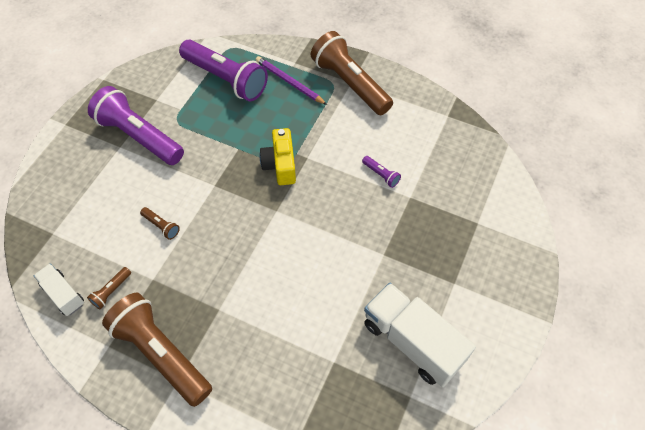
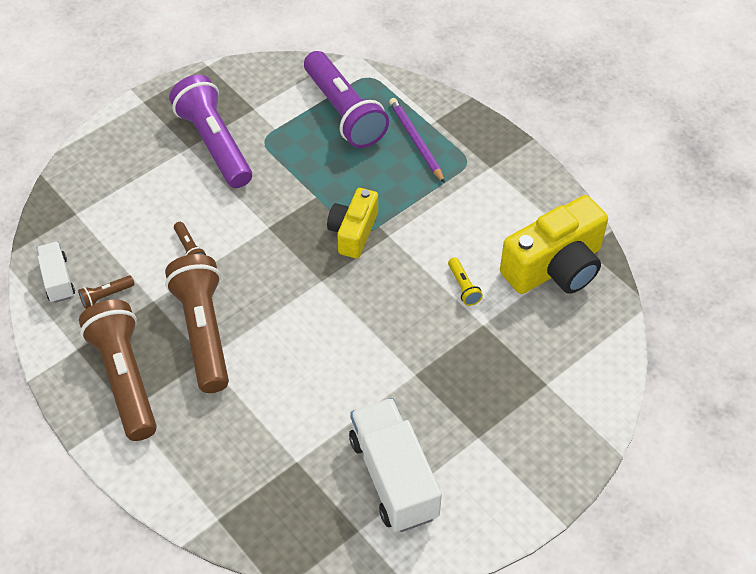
camera: 25 degrees right, 5 degrees down
(350, 83) = (487, 168): brown flashlight -> brown flashlight (203, 331)
(381, 175) = (463, 287): purple flashlight -> yellow flashlight
(435, 136) = (555, 267): none -> yellow camera

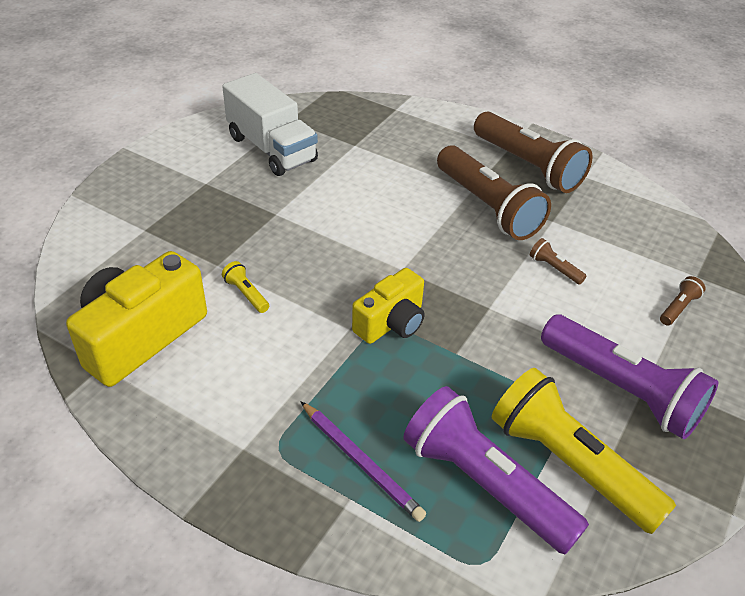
camera: 160 degrees right, 10 degrees down
(57, 280) = (652, 218): white truck -> none
(106, 296) = (597, 215): brown flashlight -> brown flashlight (678, 308)
(284, 110) = (569, 464): none -> yellow flashlight
(353, 232) = (391, 323): yellow camera -> yellow camera turned 45 degrees clockwise

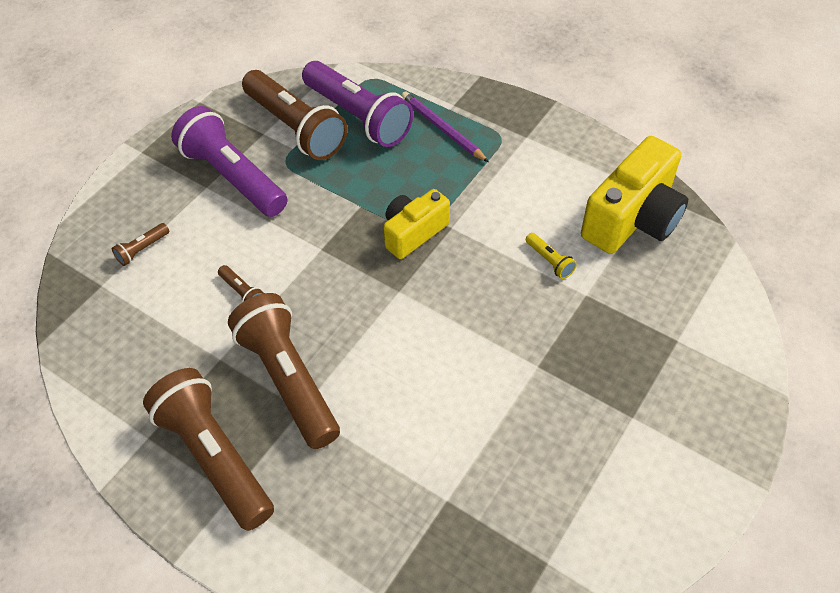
camera: 175 degrees left, 10 degrees up
(271, 149) = (561, 488): white truck -> none
(569, 464) = (295, 128): yellow flashlight -> brown flashlight

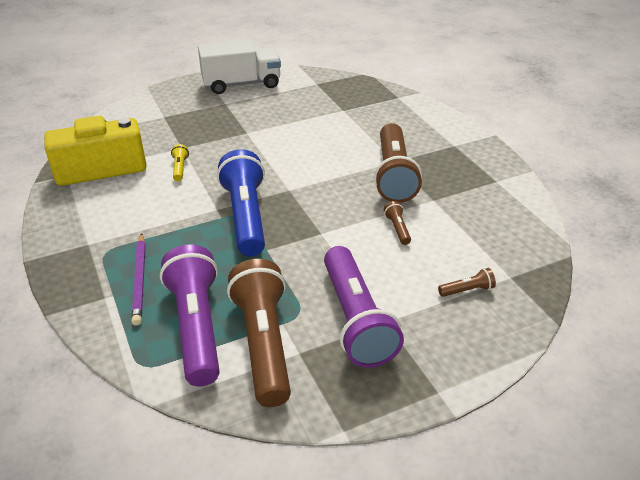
camera: 150 degrees left, 15 degrees down
(215, 456) = (457, 160): brown flashlight -> none
(413, 233) = (246, 216): yellow camera -> blue flashlight
(662, 485) = (241, 84): none -> white truck

